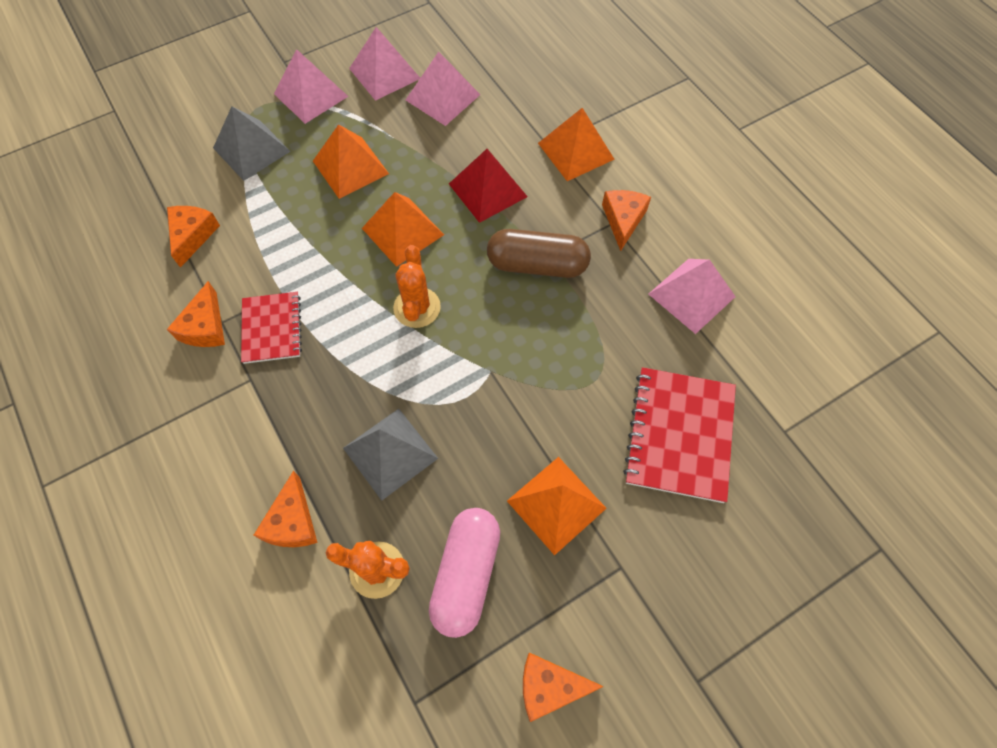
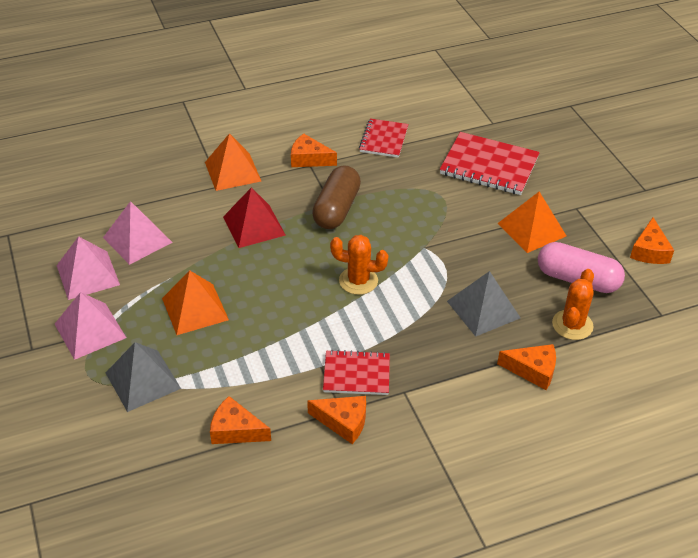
camera: 80 degrees left, 20 degrees down
(402, 231) = (279, 281): orange pyramid -> none
(691, 295) = (384, 139): pink pyramid -> red notebook

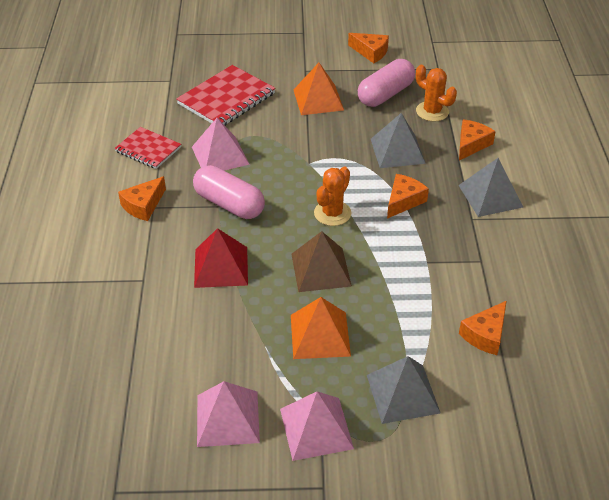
camera: 70 degrees left, 0 degrees up
(137, 239) = (192, 364): pink pyramid -> pink pyramid (220, 155)
(232, 171) = (126, 266): orange pyramid -> none
(277, 290) = (321, 269): none -> brown pyramid
(337, 209) = (229, 204): brown capsule -> pink capsule
(343, 422) = (494, 262): orange cheese -> orange cheese (403, 201)
(356, 374) = (444, 241): red notebook -> none
(450, 402) = (490, 196): none -> grey pyramid

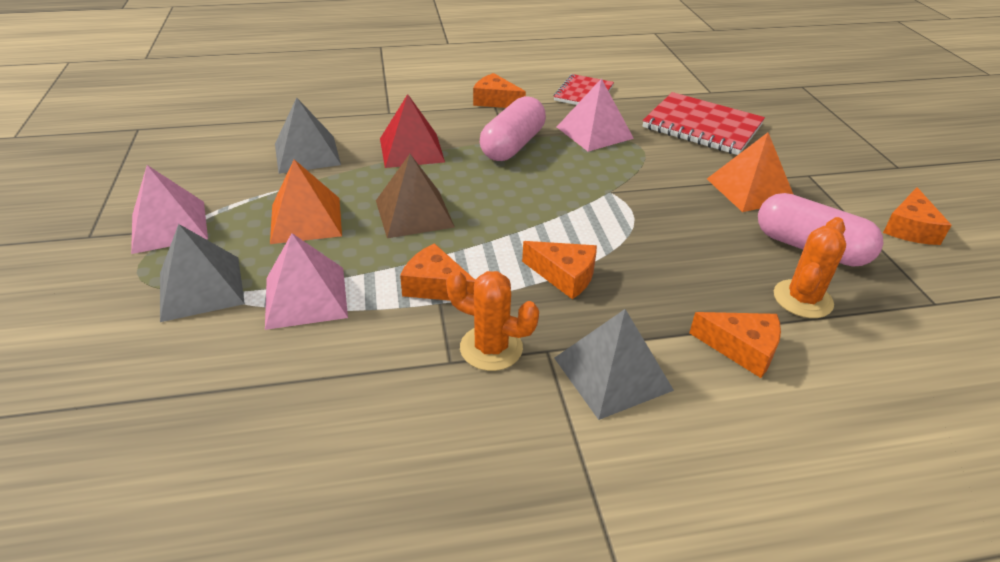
camera: 80 degrees right, 5 degrees down
(227, 418) = (200, 173): pink pyramid -> pink pyramid (305, 297)
(332, 213) = (518, 215): orange cactus -> orange cactus (491, 348)
(397, 151) = (677, 265): grey pyramid -> grey pyramid (307, 154)
(485, 335) = (292, 366): orange cheese -> orange cheese (436, 286)

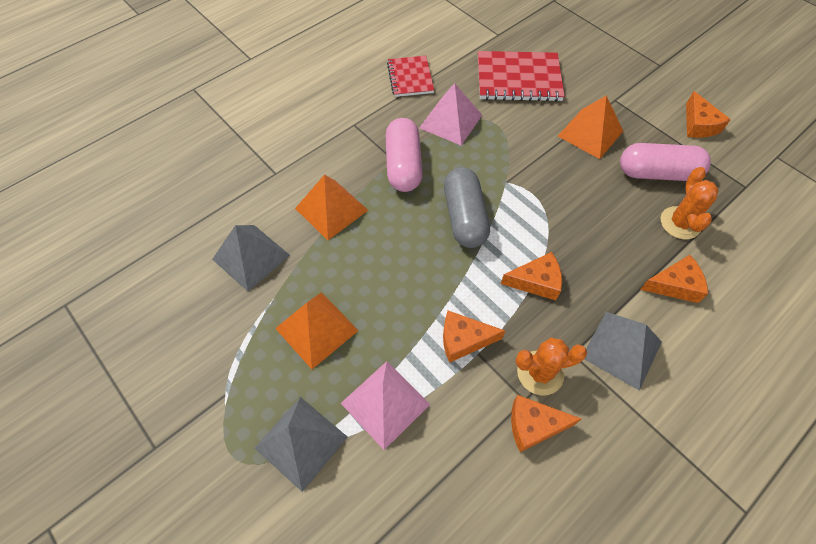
camera: 30 degrees left, 20 degrees up
(169, 226) = (213, 398): pink pyramid -> none
(411, 150) = (331, 209): red pyramid -> orange pyramid
(414, 213) = (391, 278): brown pyramid -> none
(495, 101) = (350, 118): orange cheese -> orange cheese (534, 425)
(536, 200) = (464, 217): none -> grey capsule

